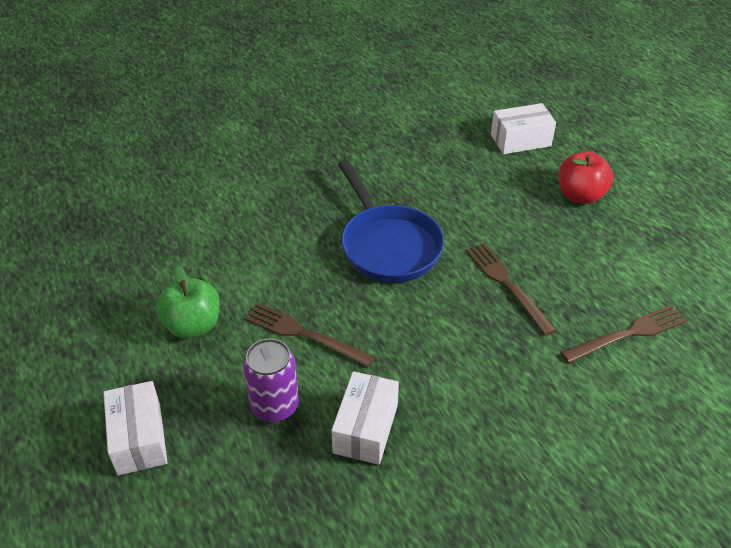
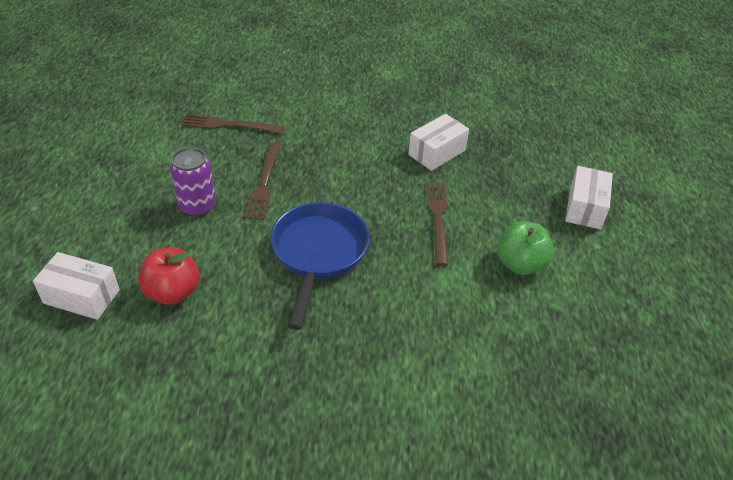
camera: 150 degrees left, 0 degrees up
(275, 406) = (486, 187): purple can -> purple can (197, 206)
(304, 334) = (438, 219): brown fork -> brown fork turned 150 degrees counterclockwise
(580, 195) = (118, 217): red apple -> red apple (172, 292)

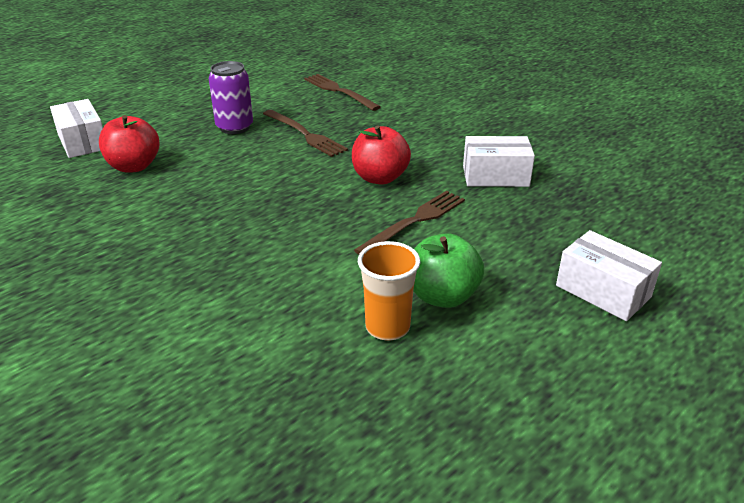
camera: 45 degrees right, 10 degrees down
(264, 183) = (305, 134): brown fork -> brown fork turned 90 degrees counterclockwise
(318, 254) = (269, 194): blue pan -> none
(371, 195) = (380, 178): none -> red apple
(521, 305) = (387, 327): none -> orange cup
(585, 208) = (603, 291): white box -> white box turned 75 degrees clockwise

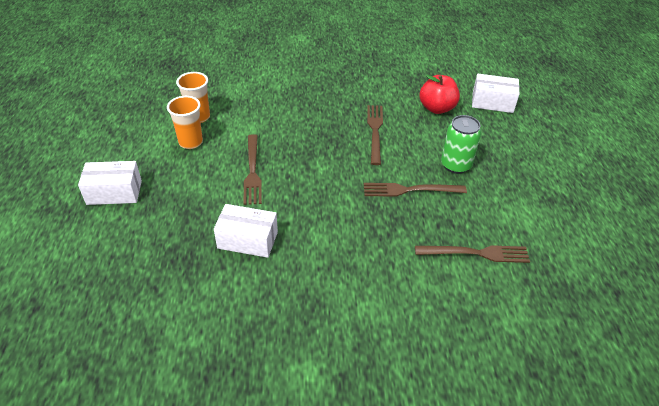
camera: 130 degrees right, 10 degrees up
(232, 183) = (375, 131): none -> brown fork
(234, 127) = (456, 165): purple can -> green can
(380, 178) = (312, 188): red apple -> none
(442, 296) = (190, 142): green apple -> orange cup
(495, 176) = (247, 240): white box -> white box turned 60 degrees clockwise

